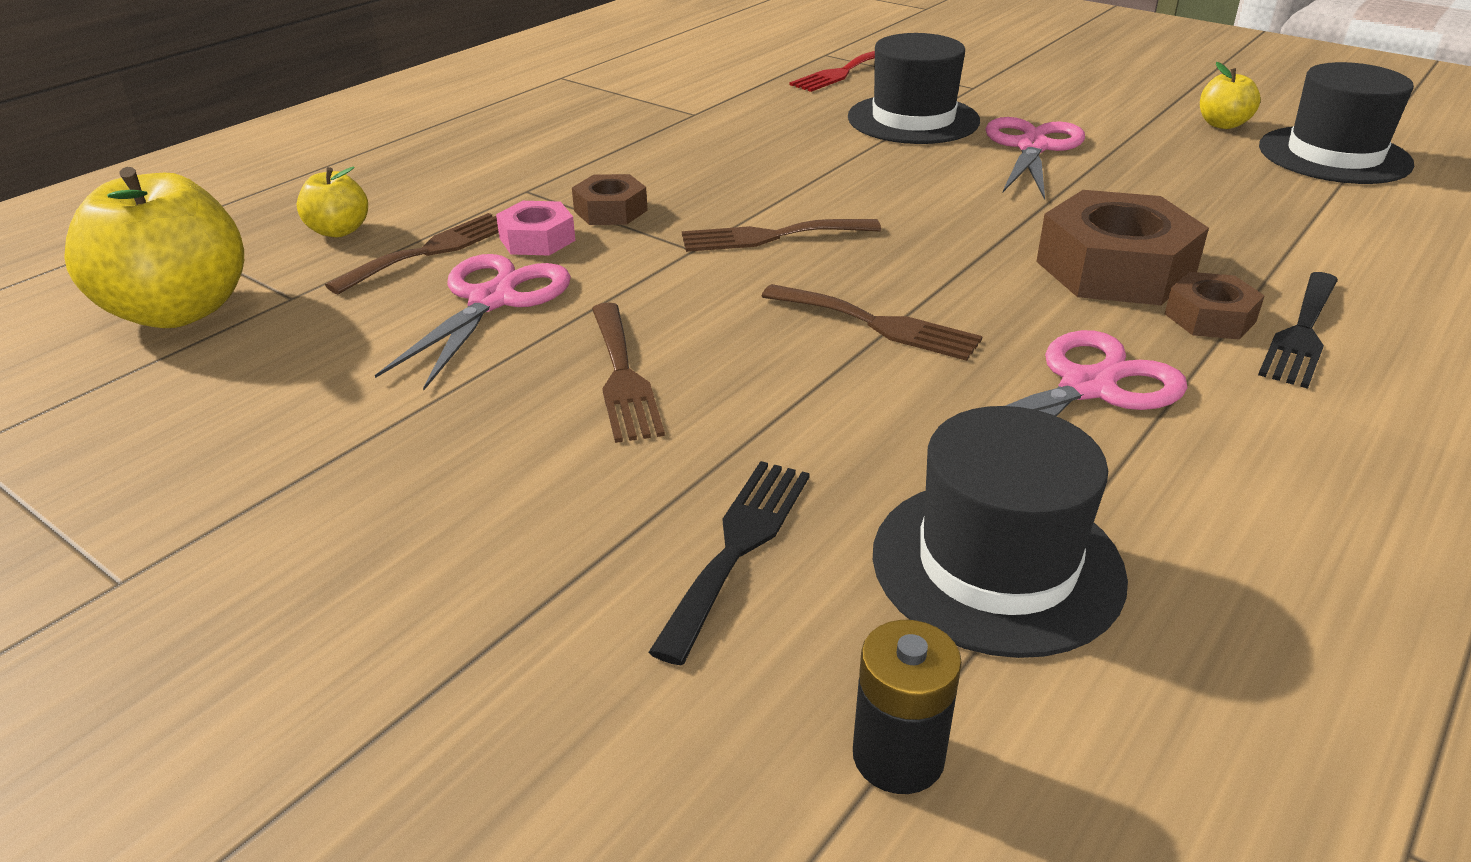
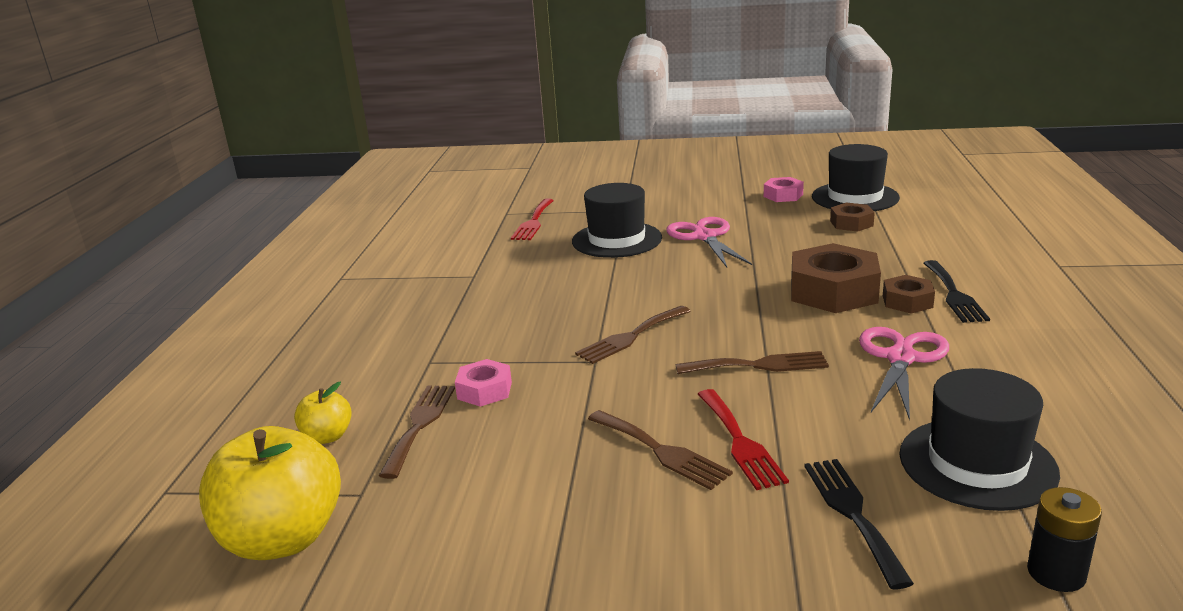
camera: 30 degrees left, 10 degrees down
(492, 300) = (511, 439): pink scissors -> none
(610, 210) = (507, 355): brown nut -> brown nut (851, 223)
(725, 404) = (740, 442): none -> red fork
(1222, 124) = (783, 195): yellow apple -> pink nut

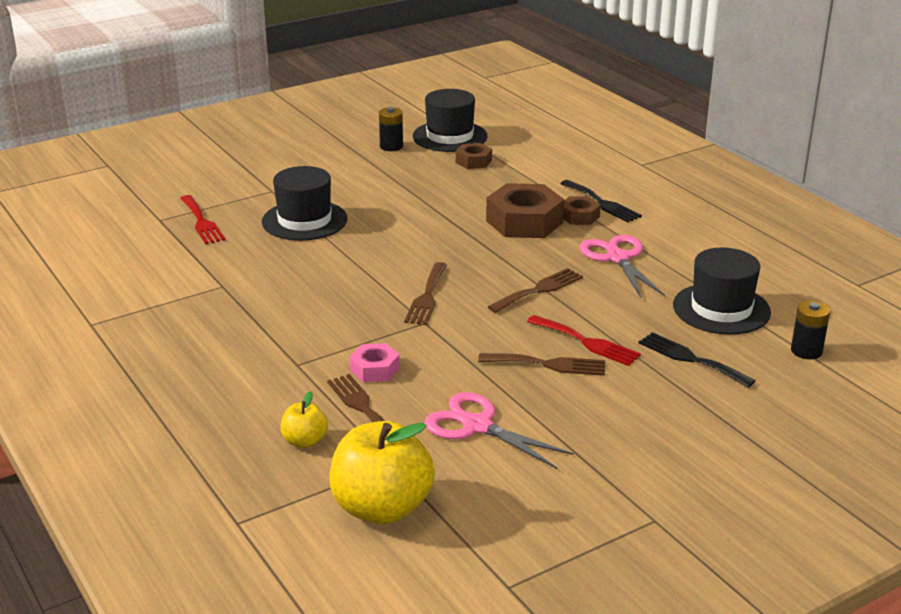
camera: 40 degrees left, 5 degrees up
(704, 237) = (375, 200): pink scissors -> pink scissors (477, 426)
(783, 195) = (391, 146): pink nut -> black battery

